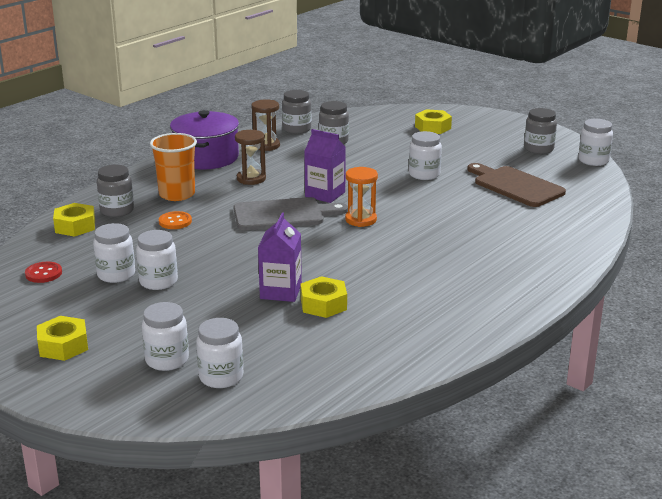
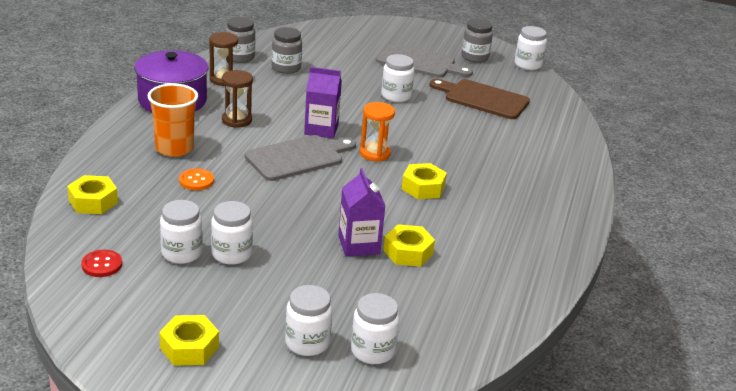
camera: 25 degrees left, 5 degrees up
(117, 211) = (125, 176): grey jar -> none
(432, 127) = (367, 43): yellow nut -> yellow nut (423, 187)
(474, 148) = (419, 62): none -> grey cutting board

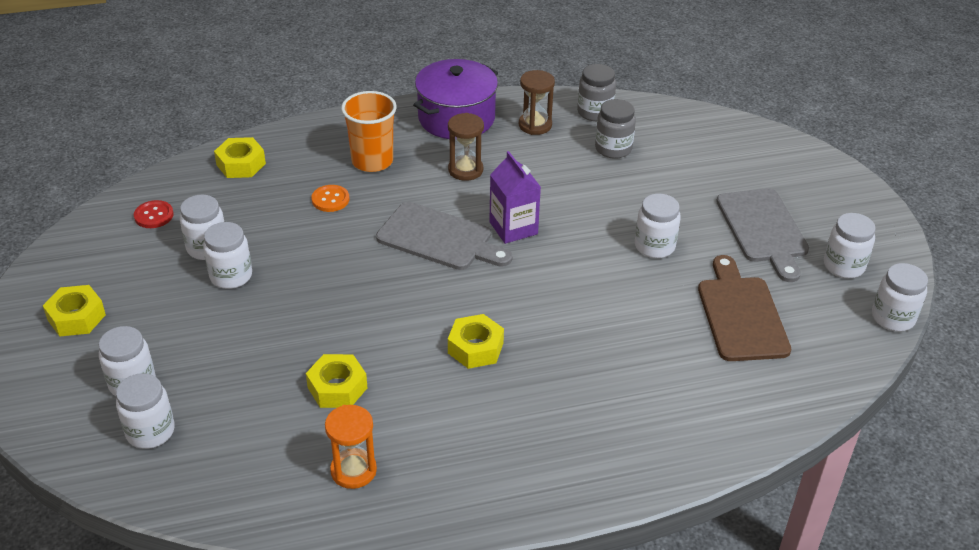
camera: 60 degrees right, 10 degrees up
(359, 245) = (319, 348): purple carton -> none
(375, 153) = (507, 284): orange hourglass -> orange hourglass (353, 470)
(475, 57) = (843, 266): grey jar -> white jar

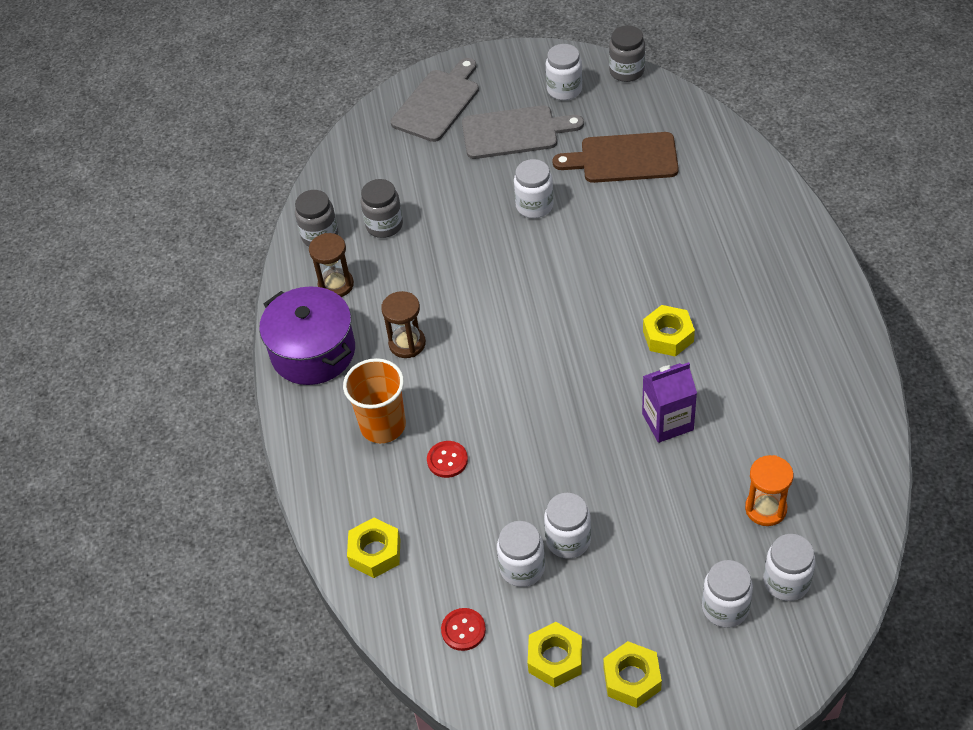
camera: 80 degrees left, 10 degrees up
(330, 199) = (447, 460): orange button -> red button
(337, 388) = (722, 437): yellow nut -> yellow nut (555, 659)
(353, 470) = (817, 419): orange hourglass -> orange hourglass (765, 509)
(439, 238) = (516, 364): grey cutting board -> grey cutting board (438, 103)
(513, 228) = (503, 306): purple carton -> purple carton (667, 422)
(893, 318) = (626, 71): white jar -> grey jar

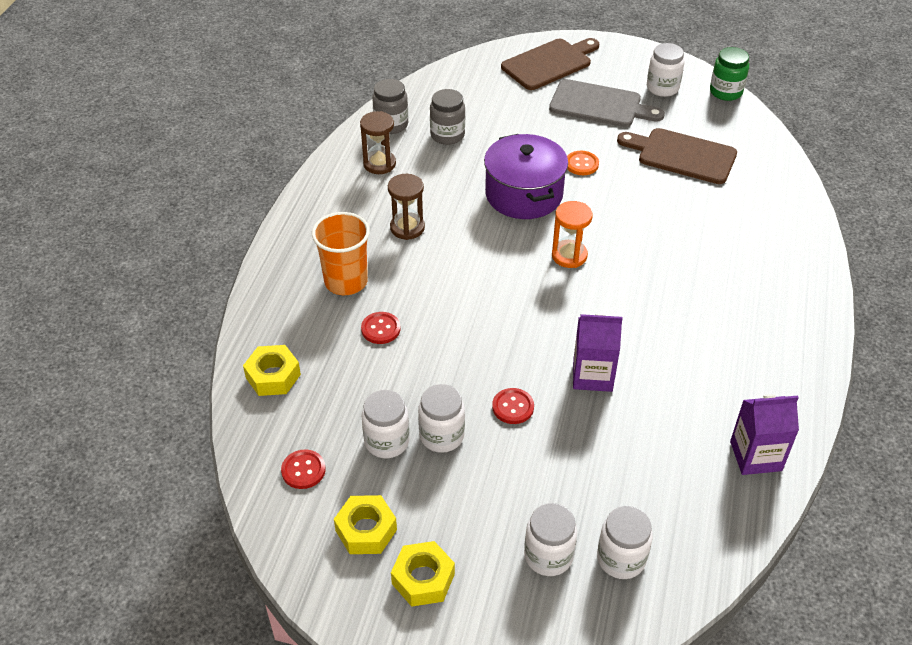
camera: 20 degrees right, 5 degrees down
(313, 352) = (328, 205): purple pot -> purple pot (524, 194)
(438, 103) = (549, 63): grey cutting board -> brown cutting board
(534, 206) = (581, 164): white jar -> orange button
(615, 484) = (513, 407): none -> red button
(626, 71) = (725, 92): grey jar -> green jar
(668, 336) = (636, 306): yellow nut -> none
(765, 509) = (639, 486): orange hourglass -> orange hourglass (569, 256)
(846, 437) = (755, 456): none -> purple carton

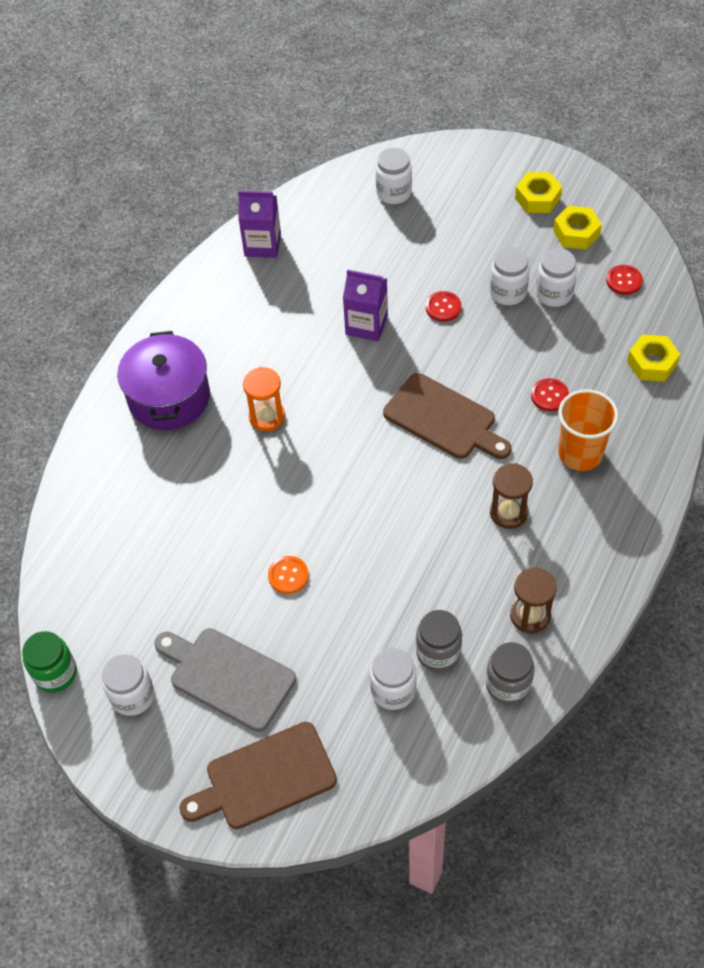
camera: 165 degrees left, 10 degrees up
(524, 194) = (369, 540): purple pot -> purple pot (169, 397)
(548, 556) = (445, 200): white jar -> white jar (393, 690)
(569, 256) = (345, 450): orange hourglass -> orange hourglass (267, 417)
(682, 155) = (165, 570): brown cutting board -> brown cutting board (443, 419)

